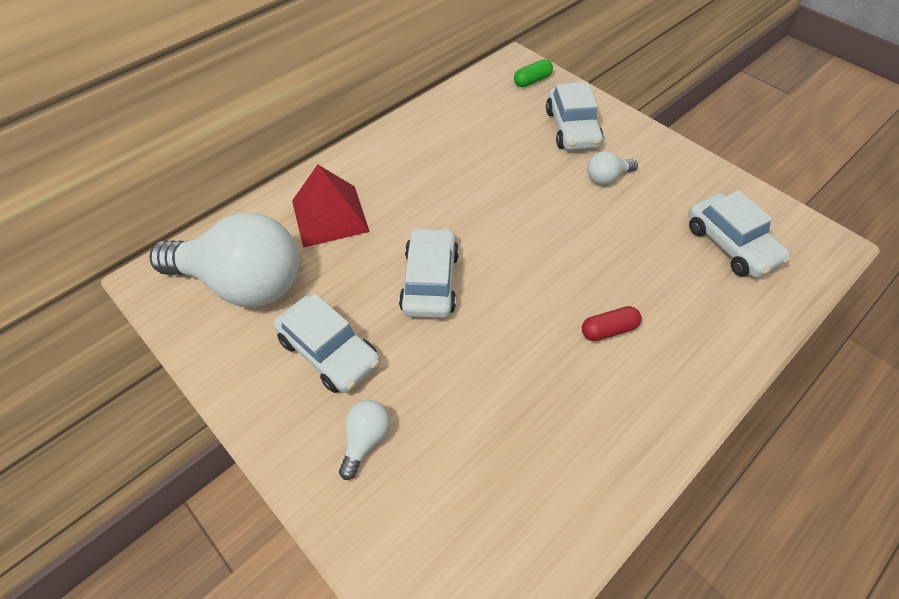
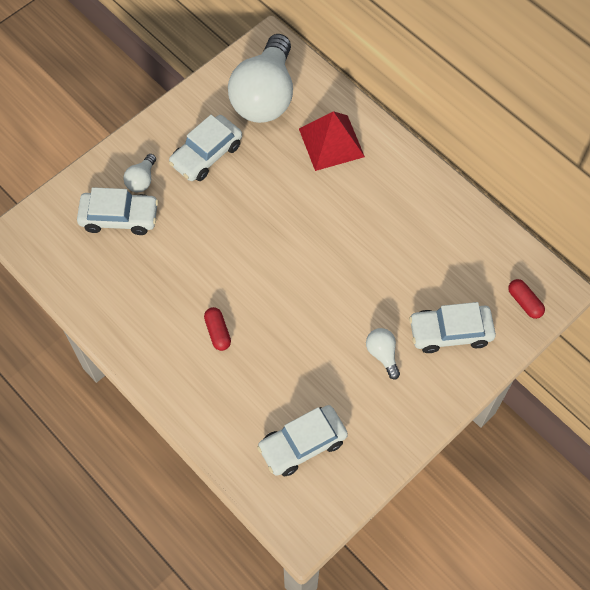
camera: 90 degrees right, 10 degrees up
(365, 440) = (142, 180): white light bulb -> white light bulb turned 90 degrees clockwise
(430, 281) = (265, 213): white car -> white car (119, 217)
(532, 81) = (524, 302): green capsule -> red capsule

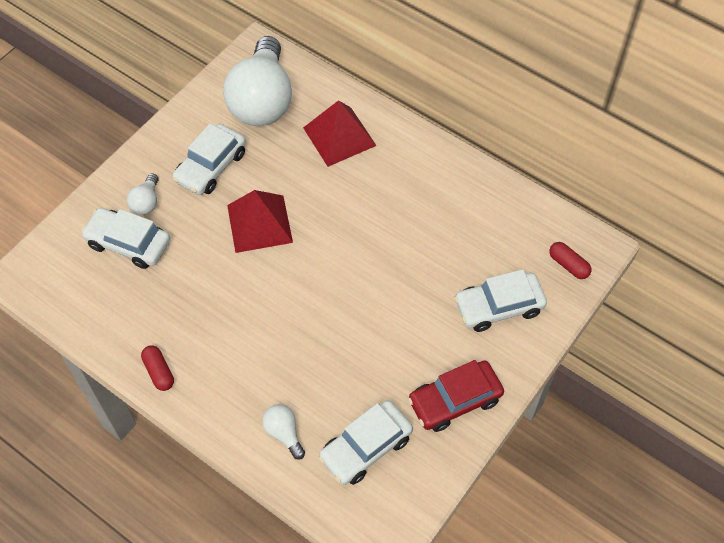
camera: 10 degrees left, 5 degrees down
(119, 217) = (128, 243): white car -> white car turned 150 degrees counterclockwise
(217, 332) = (254, 345): red capsule -> red capsule (159, 372)
(242, 217) = (259, 223): none -> red pyramid
(382, 354) = (433, 340): white light bulb -> white light bulb (284, 433)
(392, 414) = (455, 400): none -> red car

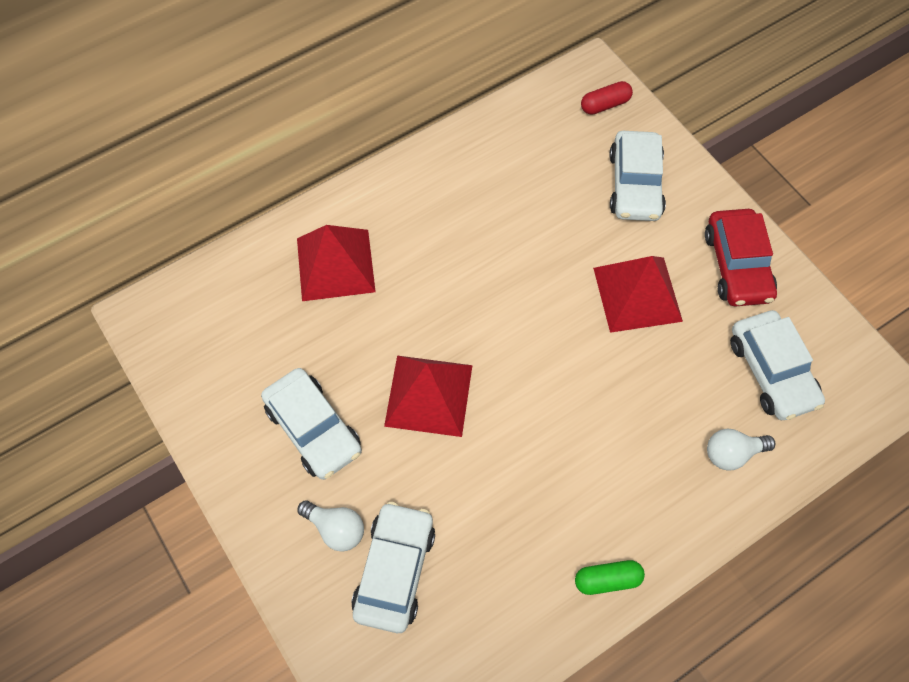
camera: 70 degrees left, 5 degrees up
(128, 243) = (394, 570): white car -> white car turned 150 degrees clockwise
(159, 372) = (607, 580): red capsule -> green capsule
(262, 100) = (235, 335): white light bulb -> none
(396, 334) = (637, 294): none -> red pyramid

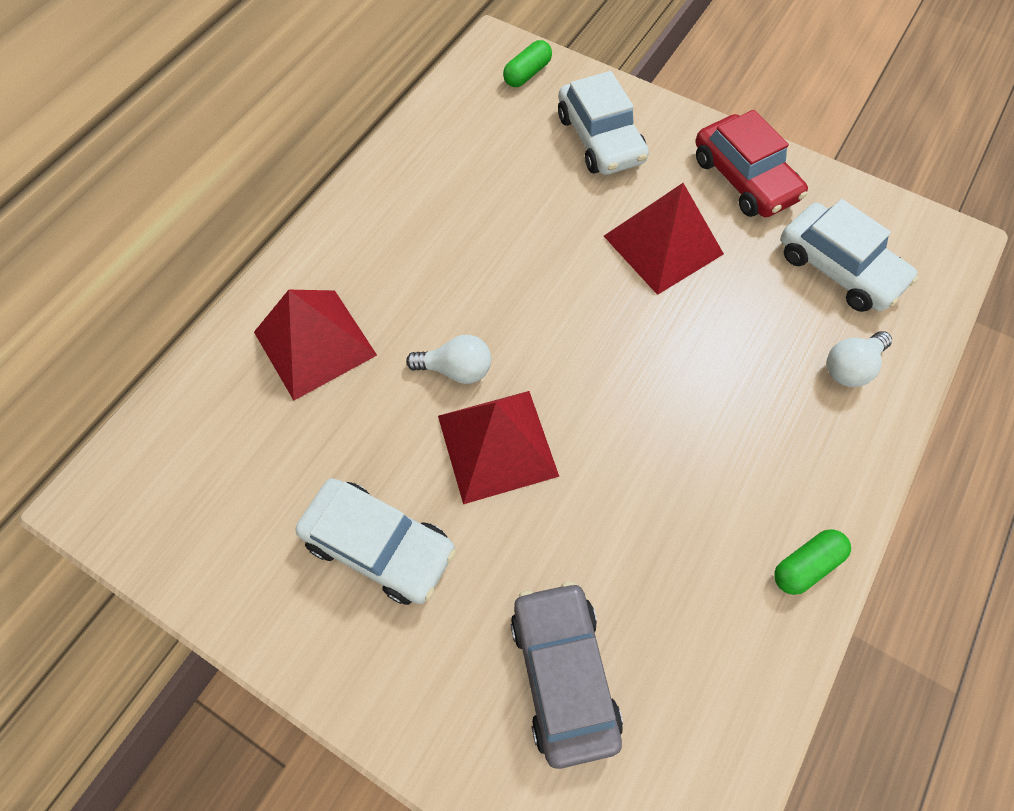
camera: 25 degrees left, 0 degrees up
(336, 529) = (466, 656): white light bulb -> white light bulb (456, 369)
(394, 570) = (563, 673): white car -> grey car
(605, 105) = (527, 74): red capsule -> green capsule

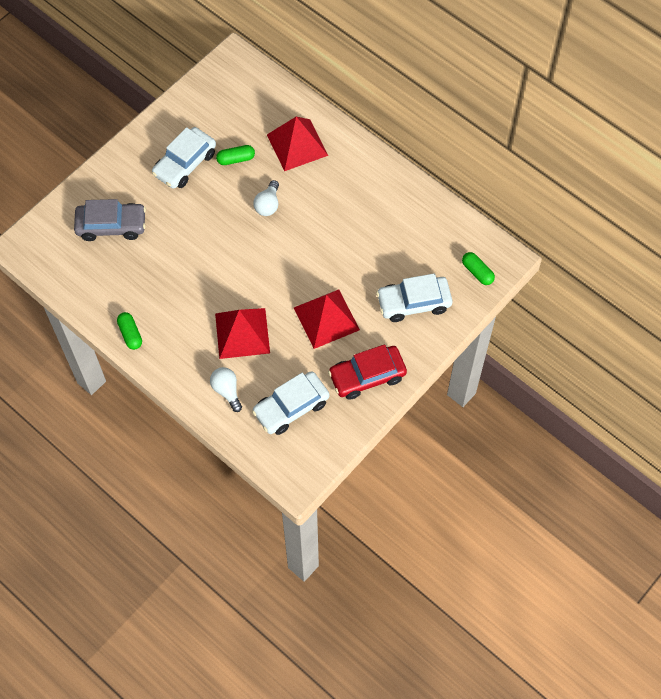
camera: 100 degrees right, 0 degrees up
(358, 446) = (236, 159): none -> green capsule
(497, 445) = (222, 217): red pyramid -> red pyramid (242, 333)

